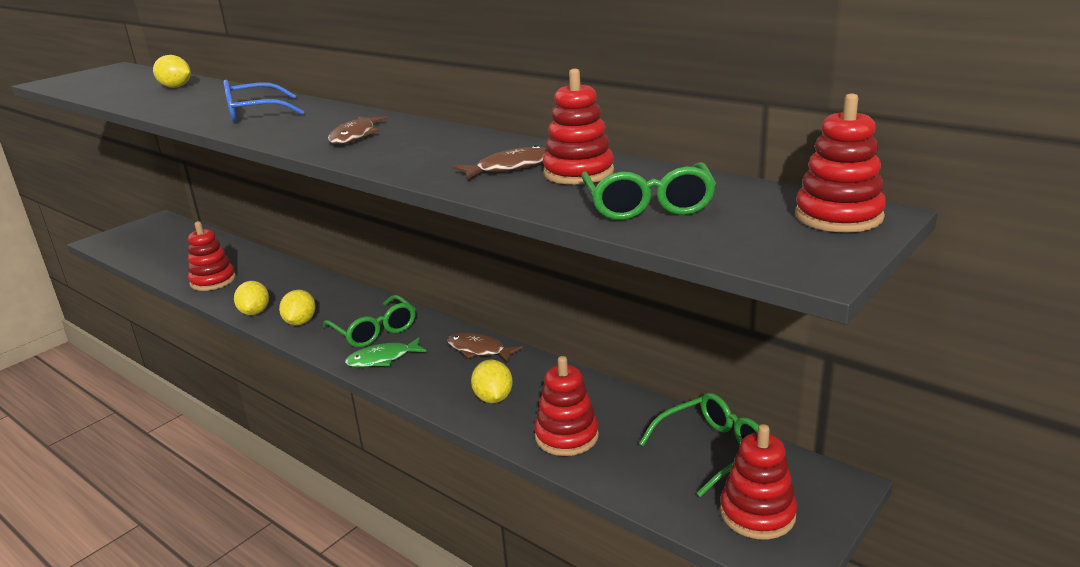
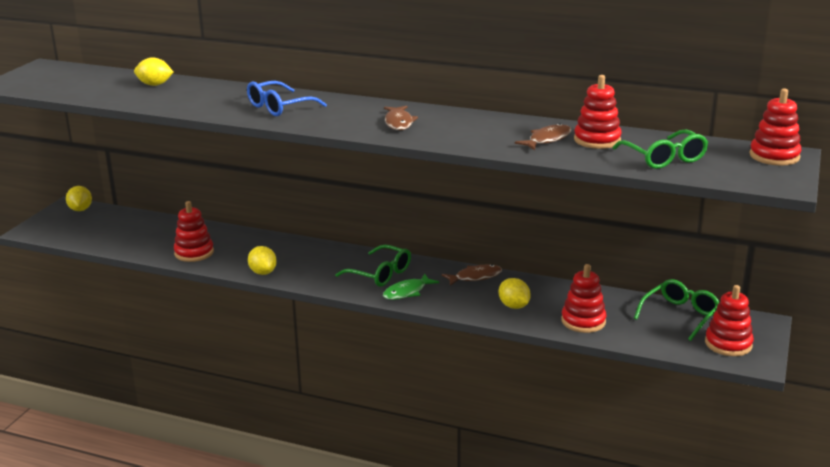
camera: 20 degrees left, 0 degrees up
(300, 322) = (311, 275): yellow lemon -> yellow lemon (80, 209)
(479, 350) = (475, 277): brown fish -> brown fish turned 150 degrees clockwise

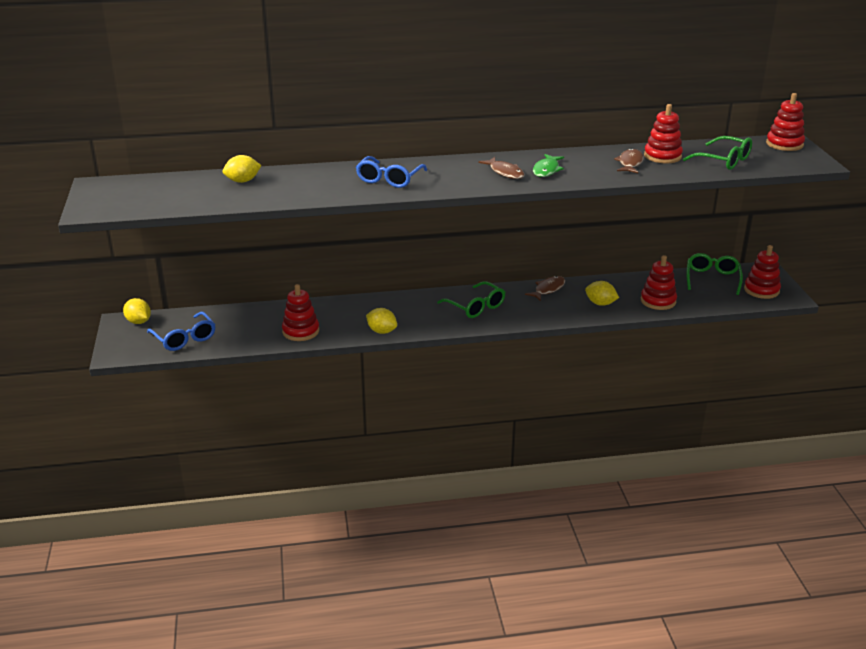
camera: 30 degrees left, 5 degrees up
(96, 232) = (184, 338): none -> blue glasses
(379, 274) = (475, 306): green glasses -> green glasses turned 45 degrees clockwise
(407, 292) = (513, 315): green fish -> green fish (546, 170)

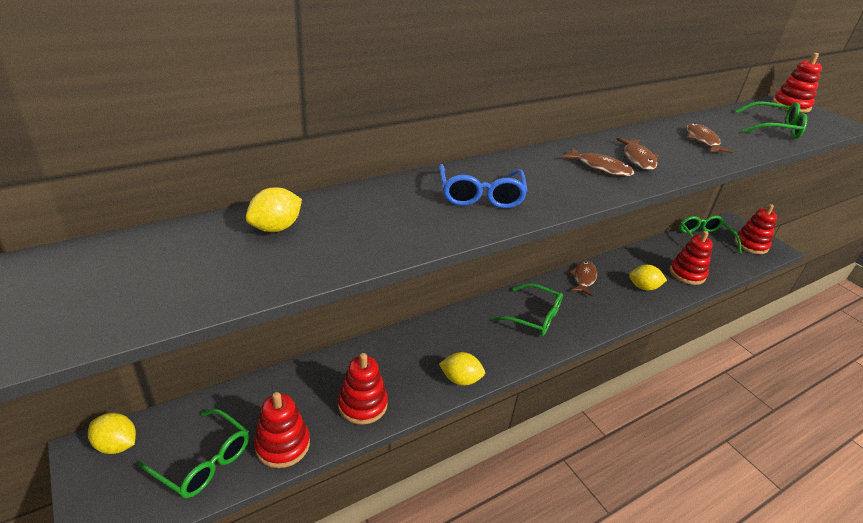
camera: 25 degrees left, 5 degrees up
(184, 338) = (203, 461): blue glasses -> green glasses
(546, 170) = (638, 159): green fish -> brown fish
(662, 156) = (718, 129): red stacking toy -> red stacking toy (282, 445)

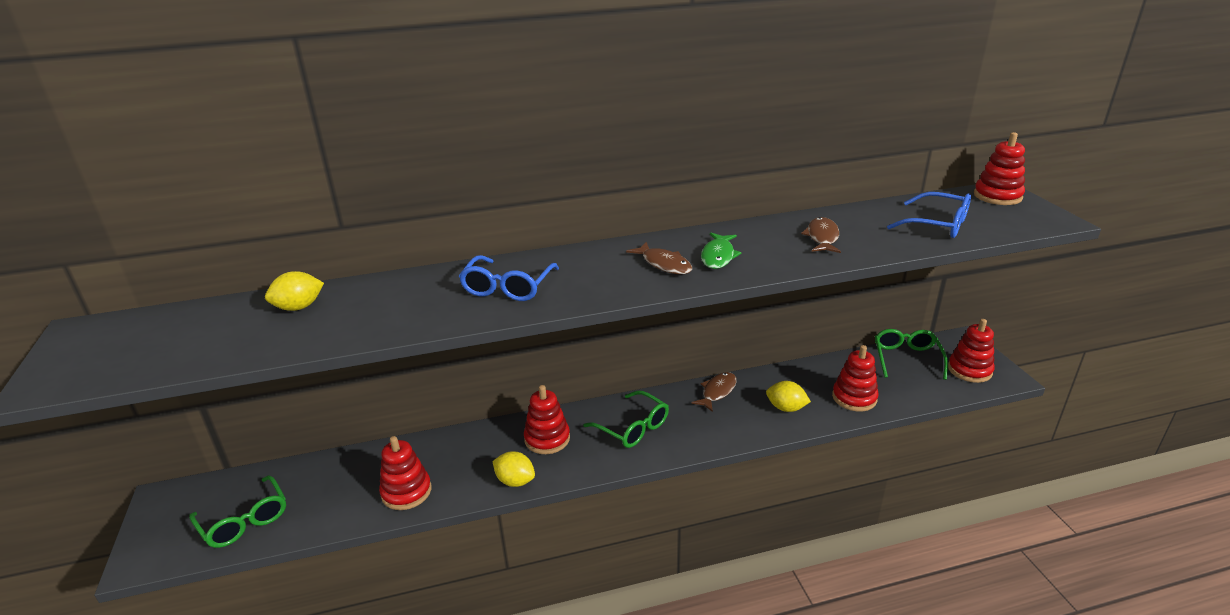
camera: 20 degrees right, 5 degrees down
(117, 445) = (185, 496): yellow lemon -> none
(282, 445) = (316, 517): red stacking toy -> red stacking toy (547, 439)
(638, 159) = (718, 256): brown fish -> green fish
(772, 128) = (936, 224): green glasses -> blue glasses

